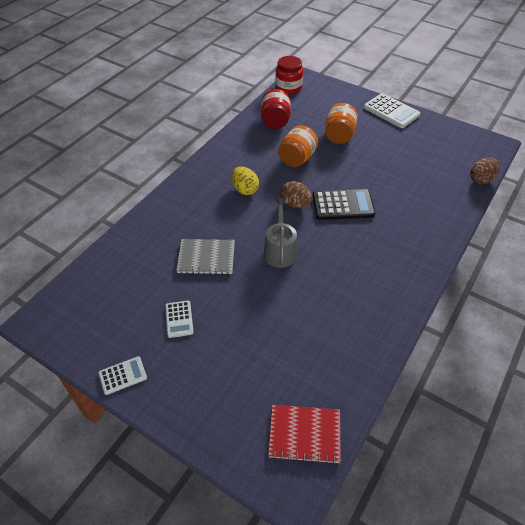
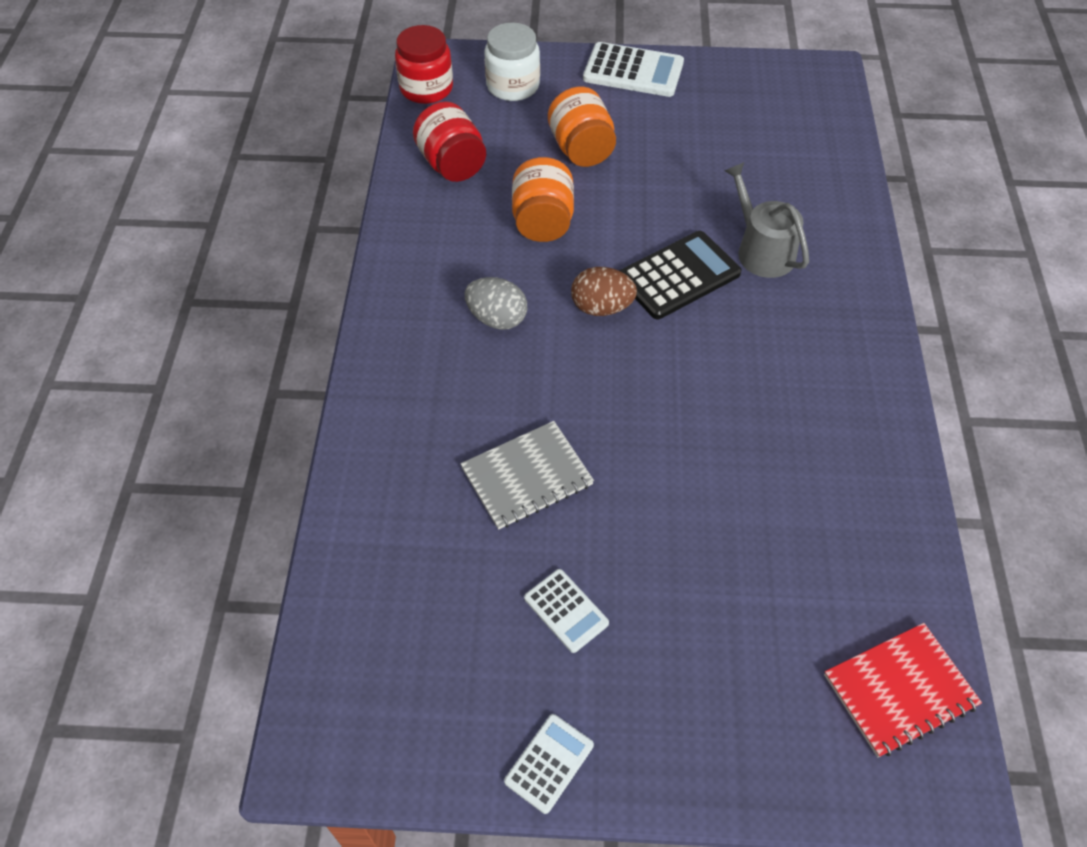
camera: 30 degrees left, 5 degrees up
(245, 189) = (497, 318): yellow egg -> grey egg
(280, 250) = (638, 403): grey watering can -> grey watering can (761, 250)
(328, 99) = (513, 86): none -> white jar
(481, 180) = (849, 142): brown egg -> none

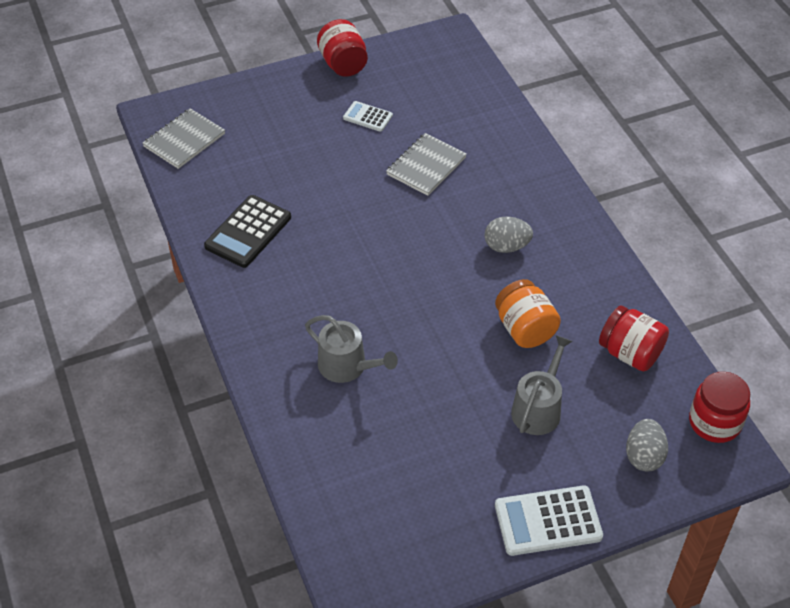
camera: 155 degrees right, 5 degrees down
(513, 86) = (644, 456): white jar -> grey egg
(549, 763) = (343, 64): white calculator -> red jar
(581, 149) = (538, 408): orange jar -> grey watering can
(601, 307) = (441, 279): brown egg -> none
(678, 276) = (400, 322): black calculator -> black calculator (248, 232)
(899, 690) = (184, 140): red notebook -> grey notebook

